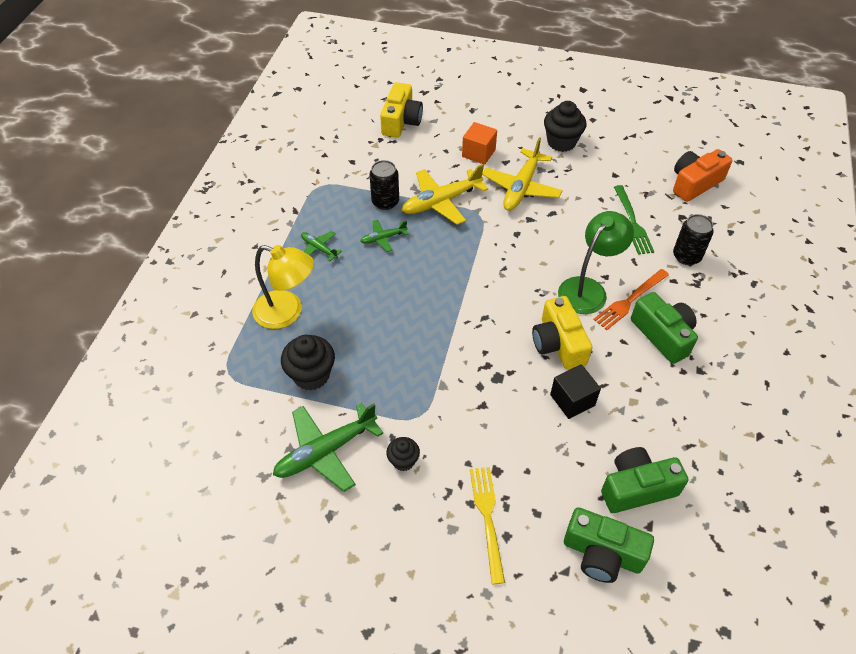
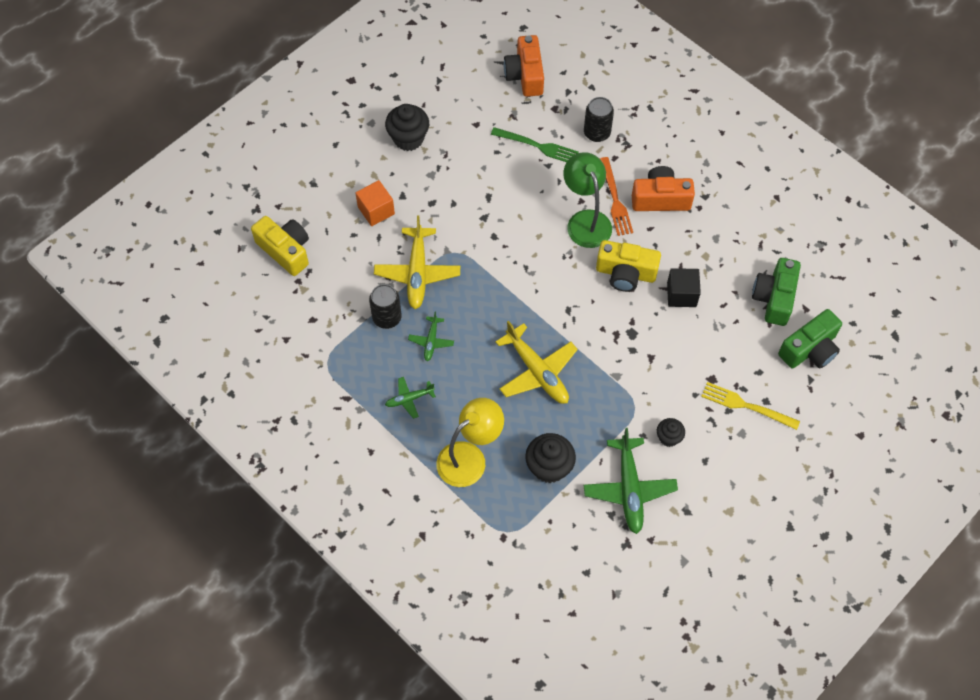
camera: 60 degrees left, 10 degrees up
(521, 187) = (442, 202): yellow plane -> yellow plane (537, 371)
(663, 335) = (660, 199): green camera -> orange camera

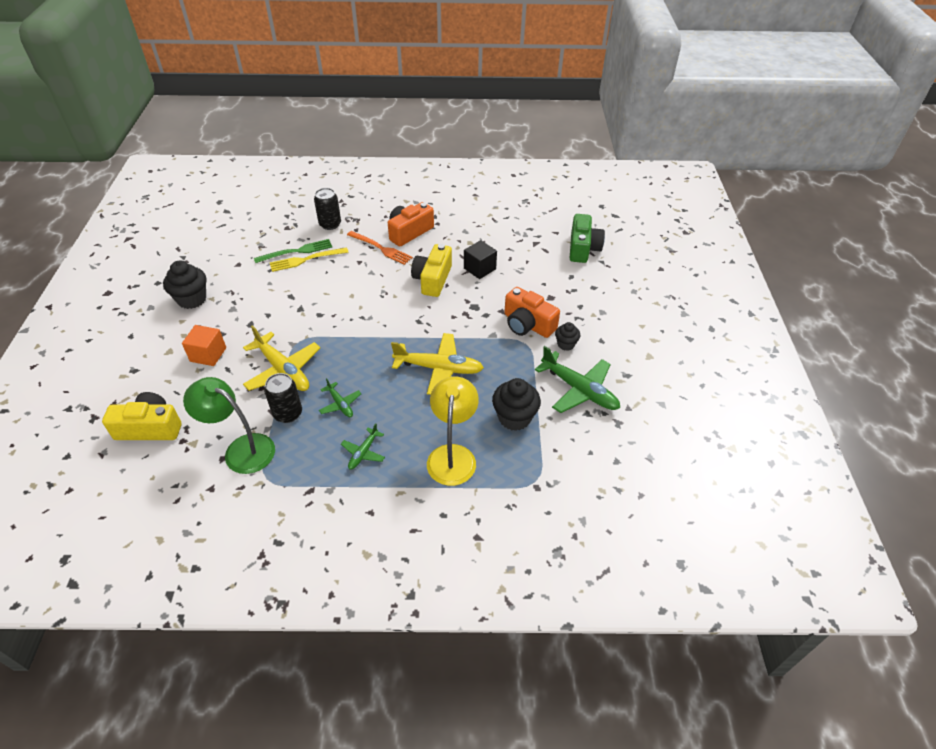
camera: 45 degrees left, 15 degrees down
(525, 75) = (247, 222): orange camera -> orange camera (527, 324)
(585, 220) = (374, 269): green lamp -> green lamp (241, 449)
(625, 273) = (432, 279): yellow camera -> yellow camera turned 135 degrees clockwise
(745, 405) = (586, 297): yellow fork -> yellow fork (305, 260)
(774, 298) = (533, 238): green camera -> none

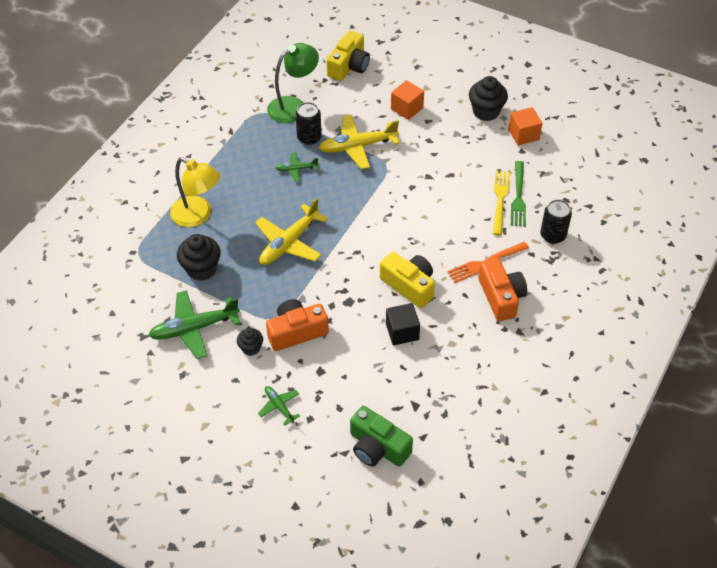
camera: 120 degrees right, 5 degrees up
(215, 268) = (523, 134): none -> orange cube
(363, 452) = (240, 168): green plane -> green plane (279, 406)

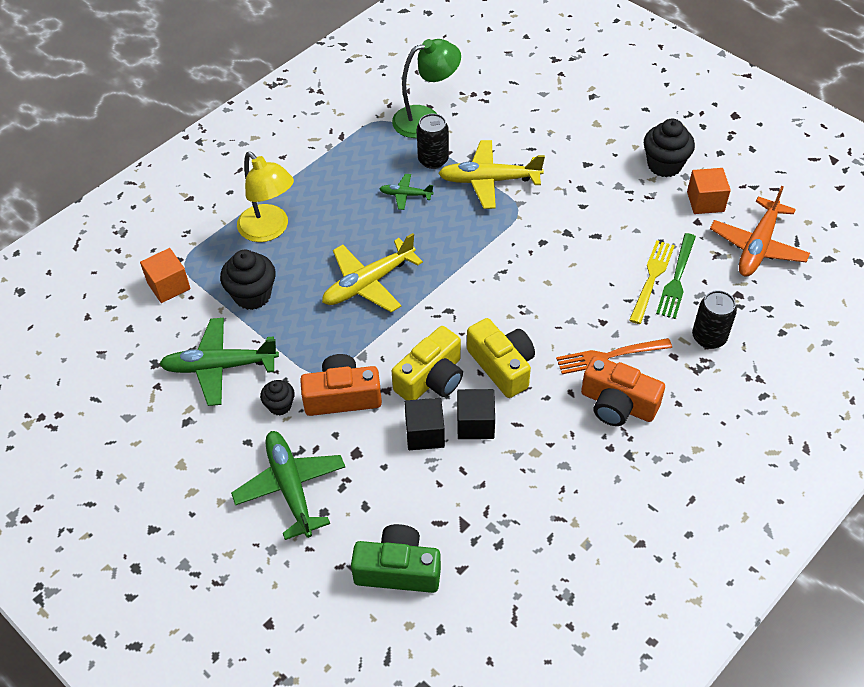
camera: 15 degrees right, 0 degrees up
(279, 406) = (290, 488): green plane -> green plane, size x1.93
(349, 66) = (508, 82): yellow camera -> yellow camera (431, 378)
(367, 346) = (425, 433): none -> black cube
(377, 447) = (398, 569): green camera -> green camera turned 135 degrees clockwise
(407, 108) = (564, 144): orange cube -> orange cube (168, 286)
(501, 297) = (617, 404): orange camera -> orange camera turned 120 degrees clockwise
(570, 161) = (758, 246): none -> orange plane

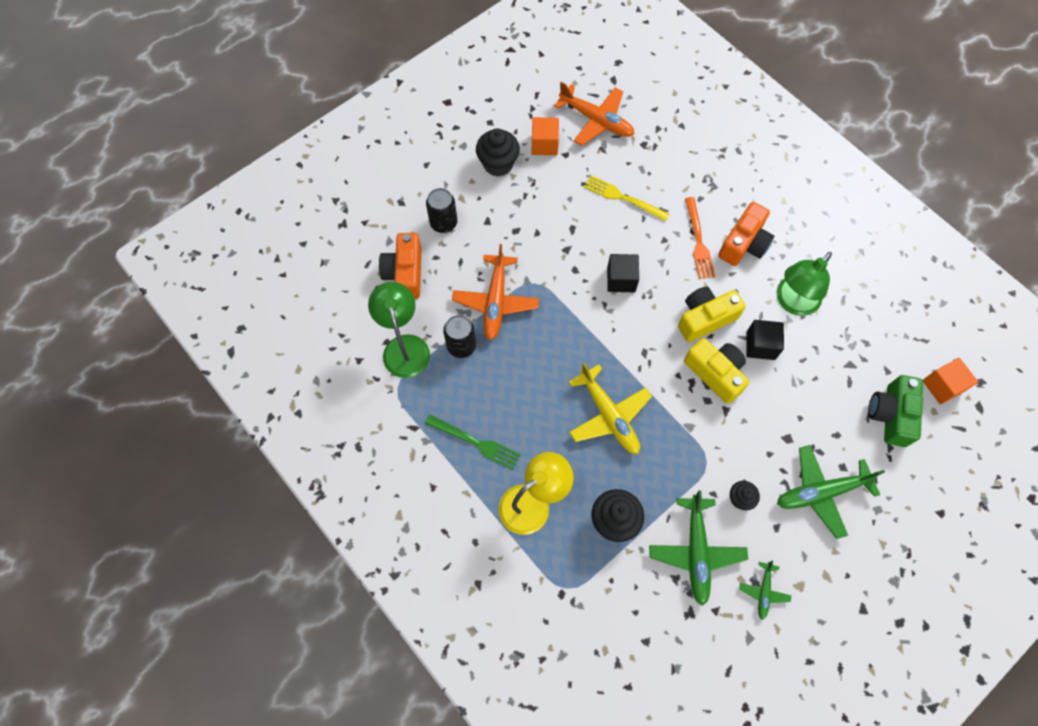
camera: 85 degrees left, 15 degrees up
(168, 286) = (595, 603): orange cube -> orange cube (942, 386)
(342, 396) = (731, 446): orange camera -> orange camera (405, 273)
(406, 195) = (504, 374): green plane -> green plane (763, 591)
(425, 433) = (769, 384): black cube -> black cube (621, 279)
(489, 180) = (496, 301): yellow plane -> orange plane
(542, 458) = (792, 302): none -> green lamp
(676, 279) = (625, 181): green fork -> green fork (476, 443)
(709, 337) = (684, 172): black can -> black can (443, 223)

